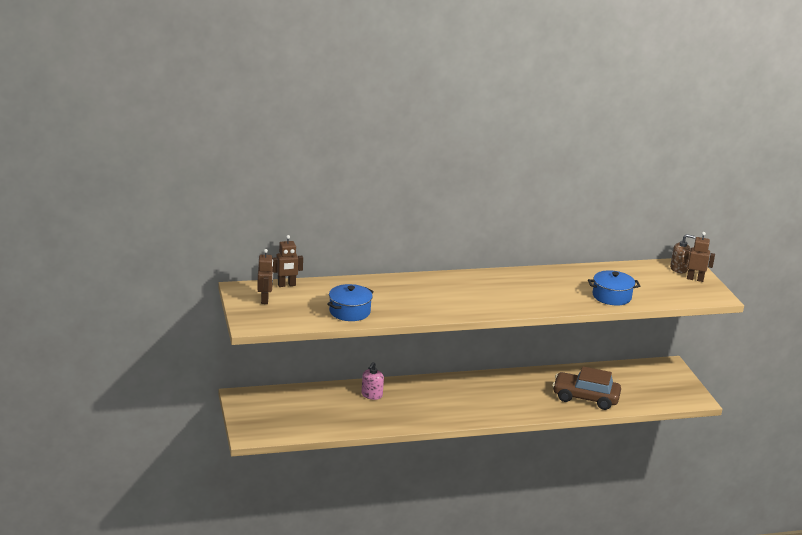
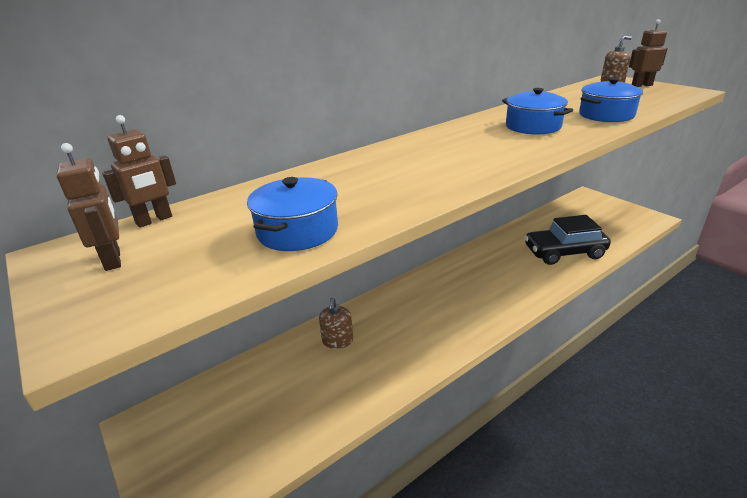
camera: 20 degrees left, 5 degrees up
(371, 395) = (337, 341): pink soap dispenser -> brown soap dispenser
(548, 290) = (533, 126): none -> blue pot
(585, 398) = (564, 252): brown car -> black car

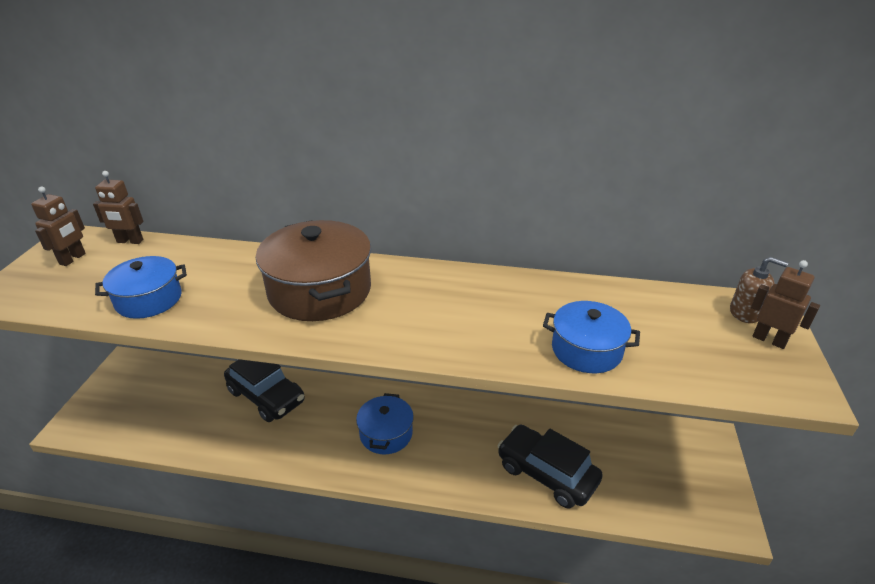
camera: 45 degrees right, 5 degrees up
(337, 341) = (266, 396): brown soap dispenser -> black car
(419, 161) = (320, 290): none -> brown pot
(533, 126) = (484, 315): blue pot -> blue pot (386, 434)

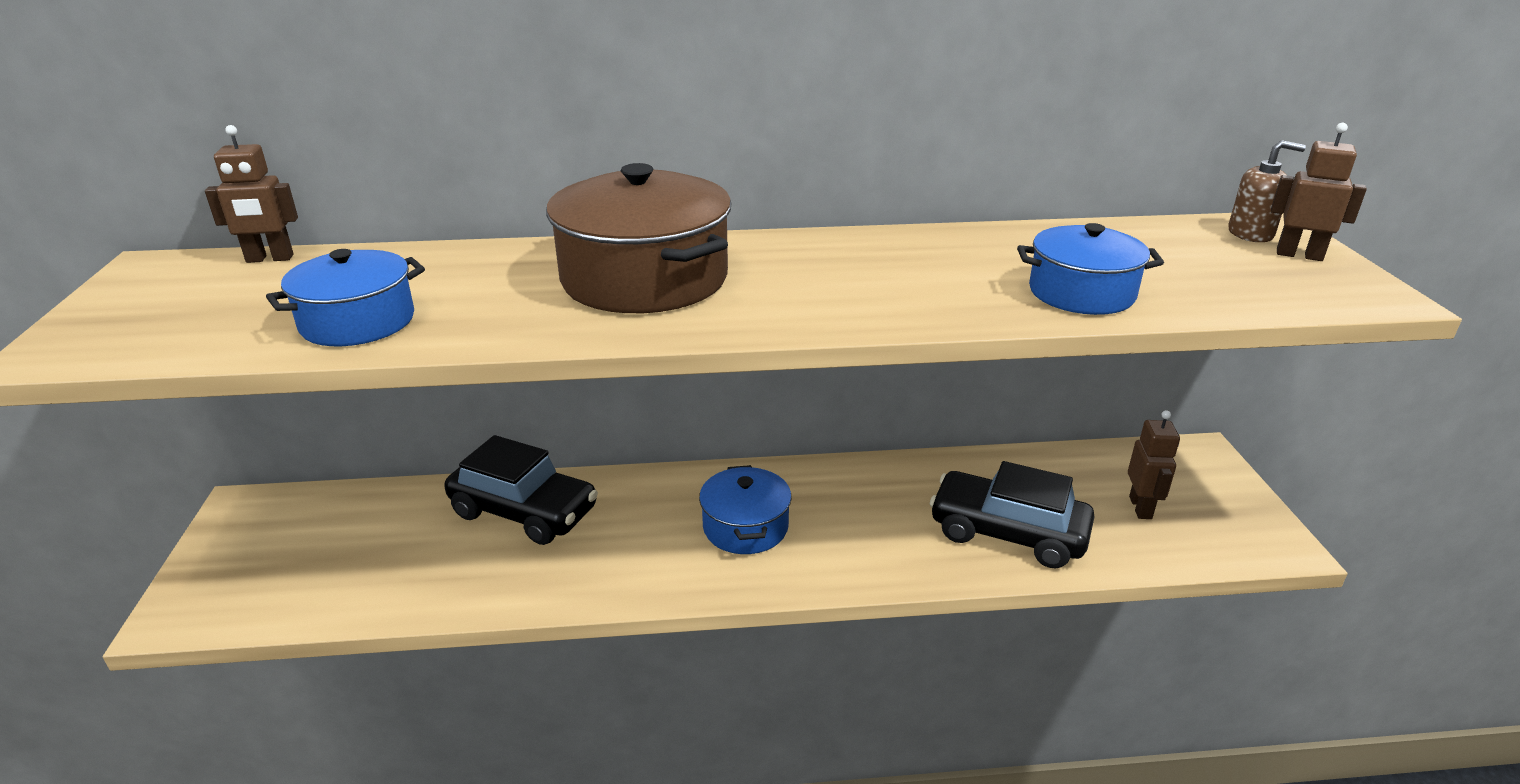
camera: 15 degrees left, 5 degrees down
(73, 259) = (175, 290): brown robot -> brown robot (1141, 508)

